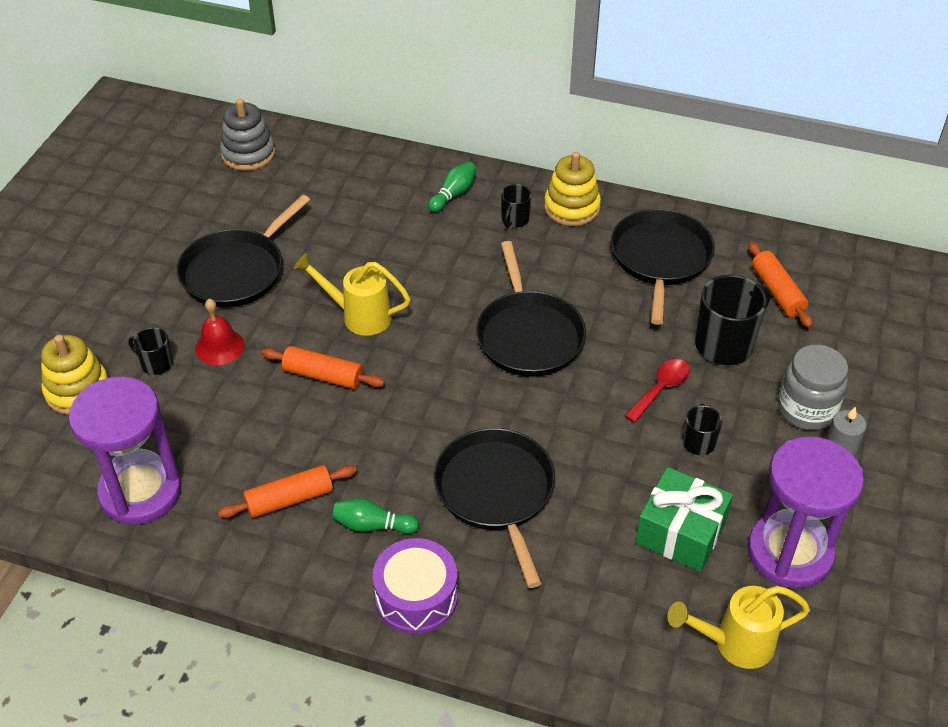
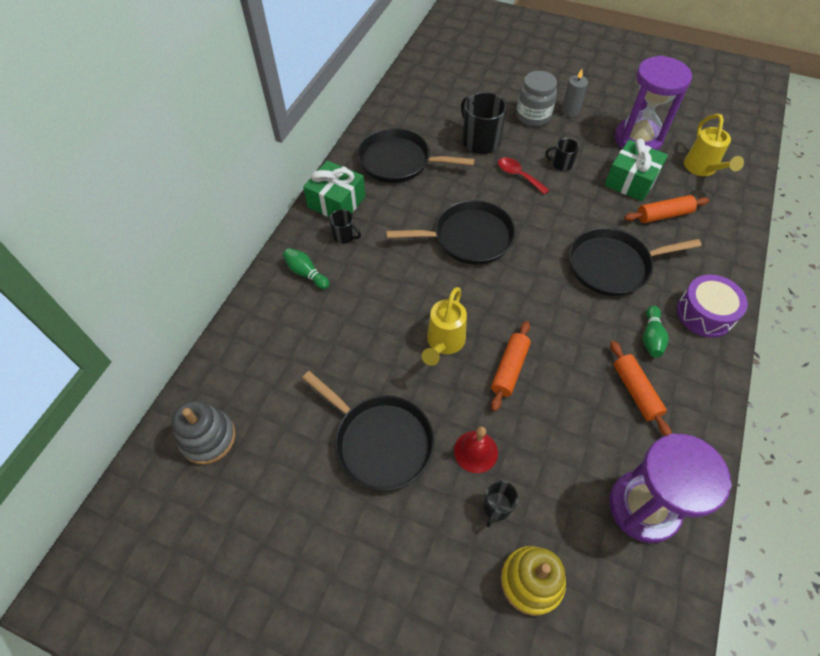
camera: 85 degrees left, 10 degrees up
(571, 207) = (336, 202): yellow stacking toy -> green gift
(777, 292) = (435, 113): orange rolling pin -> orange rolling pin (663, 215)

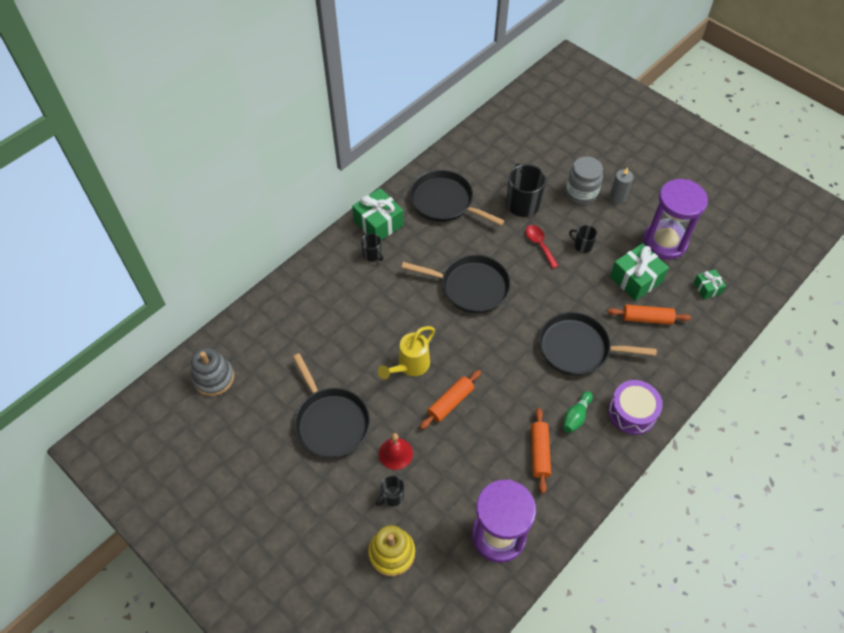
camera: 20 degrees right, 0 degrees up
(306, 273) = (330, 276): green bowling pin -> none
(702, 169) = (707, 288): yellow watering can -> green gift

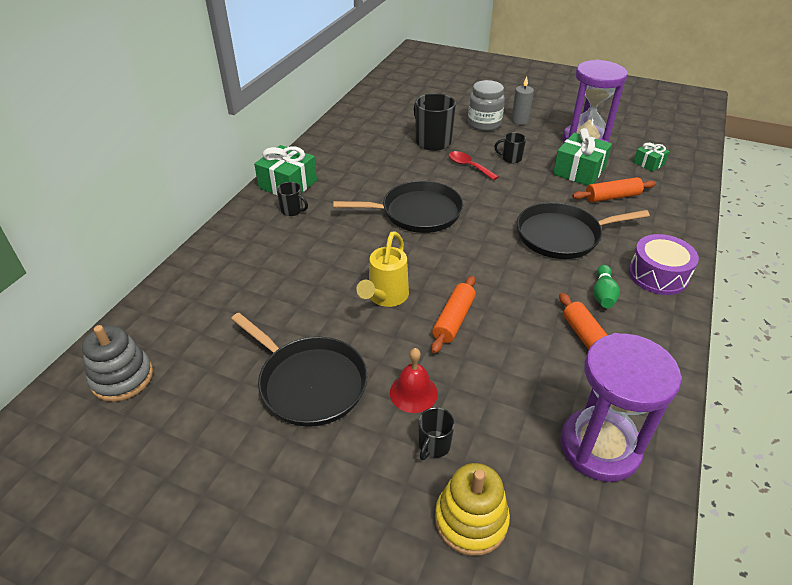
camera: 20 degrees left, 15 degrees down
(444, 202) = (352, 155): black pan -> none

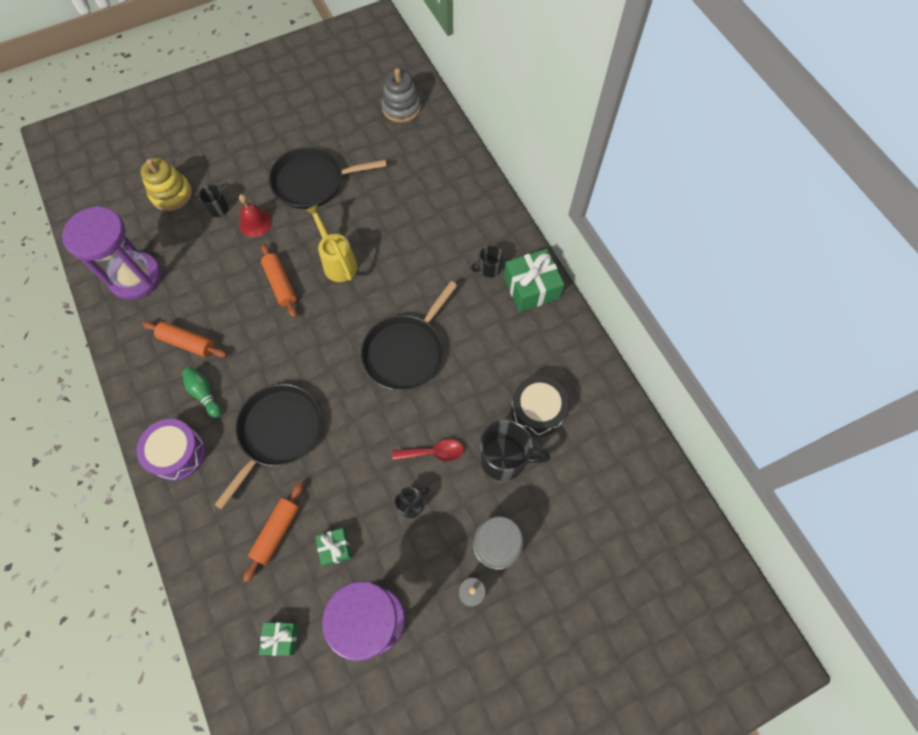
camera: 130 degrees right, 25 degrees up
(384, 144) = (537, 410): none -> black drum
(579, 171) = (335, 548): green gift -> green gift, size x0.56

